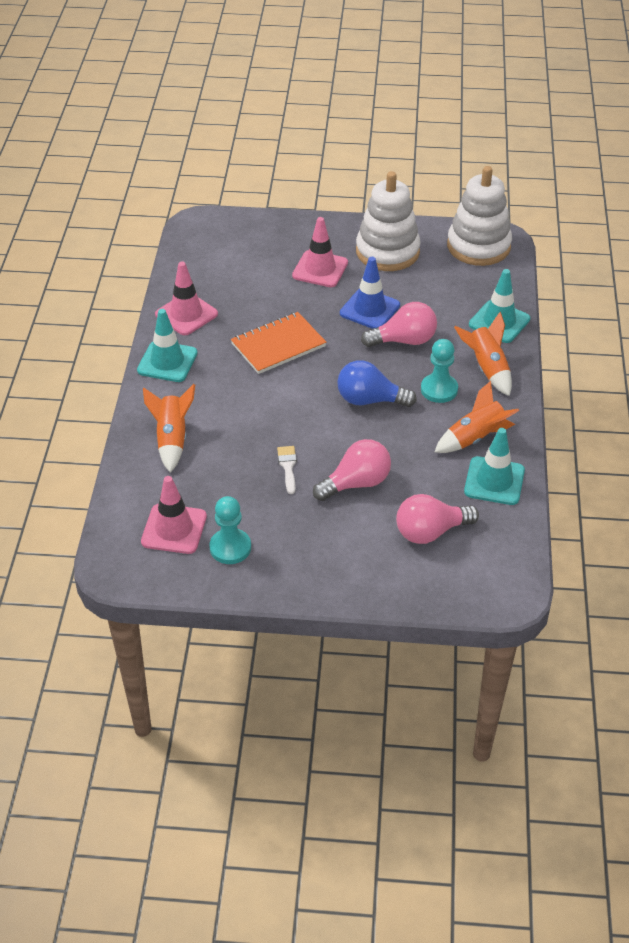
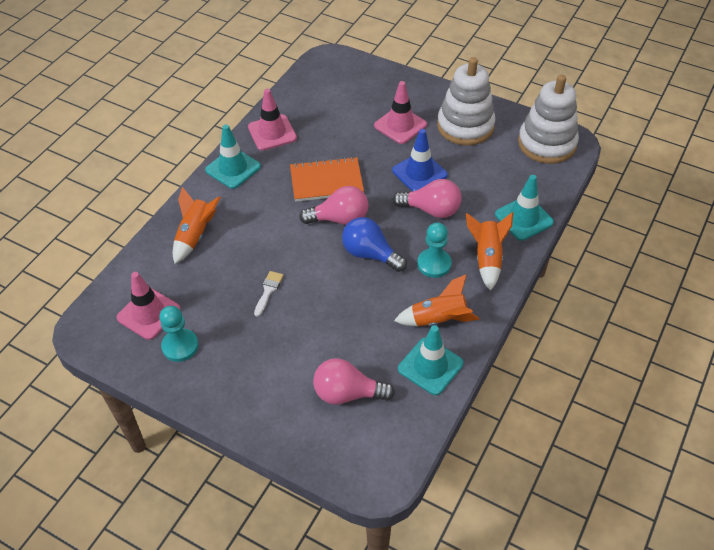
camera: 25 degrees right, 5 degrees up
(356, 483) = (313, 325): pink light bulb -> pink light bulb (339, 219)

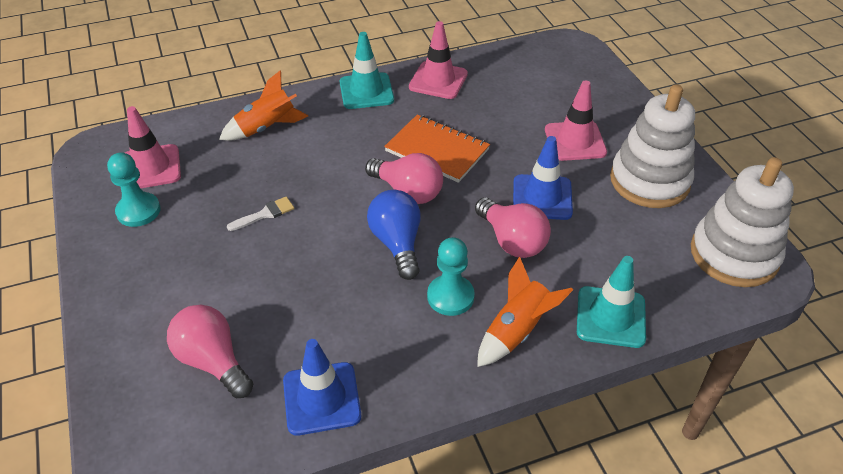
camera: 40 degrees right, 5 degrees down
(430, 366) = (321, 398): turquoise traffic cone -> blue traffic cone
(438, 319) = (387, 356): orange rocket -> none

